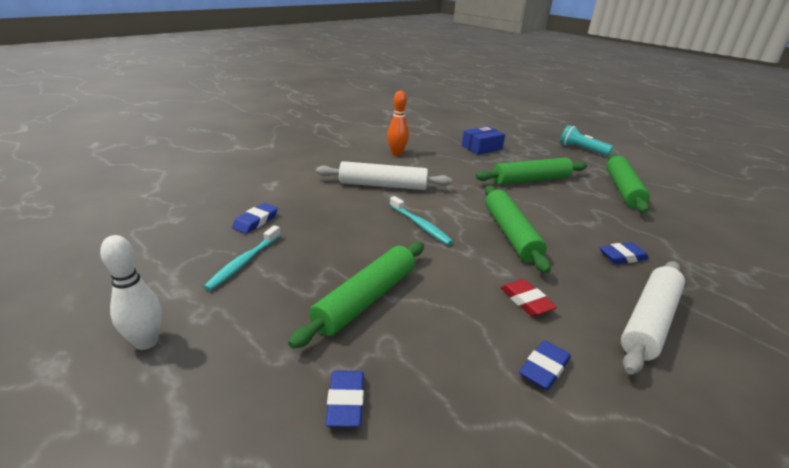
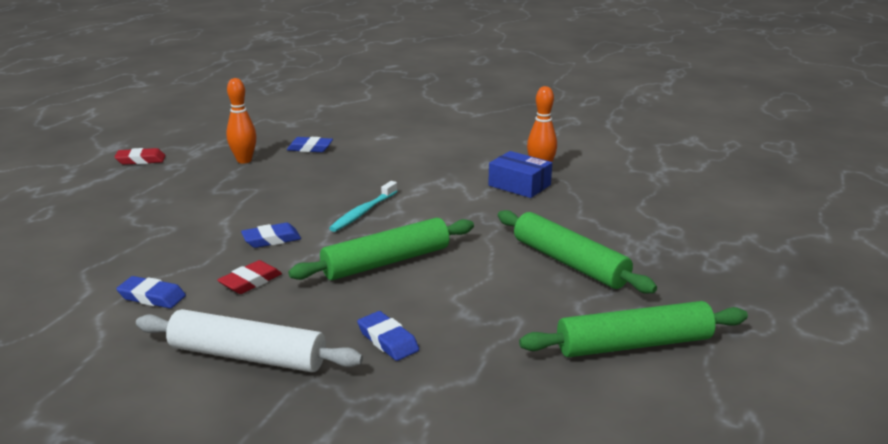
camera: 70 degrees right, 5 degrees down
(146, 342) = (141, 160): white bowling pin -> red eraser
(244, 262) = (244, 160): turquoise toothbrush -> orange bowling pin
(346, 402) = (99, 227): blue eraser -> blue eraser (271, 239)
(366, 299) = (217, 212): green rolling pin -> none
(383, 185) = (439, 180): white rolling pin -> none
(481, 148) = (647, 216): blue box -> blue box (519, 185)
(581, 149) = (784, 300): turquoise flashlight -> none

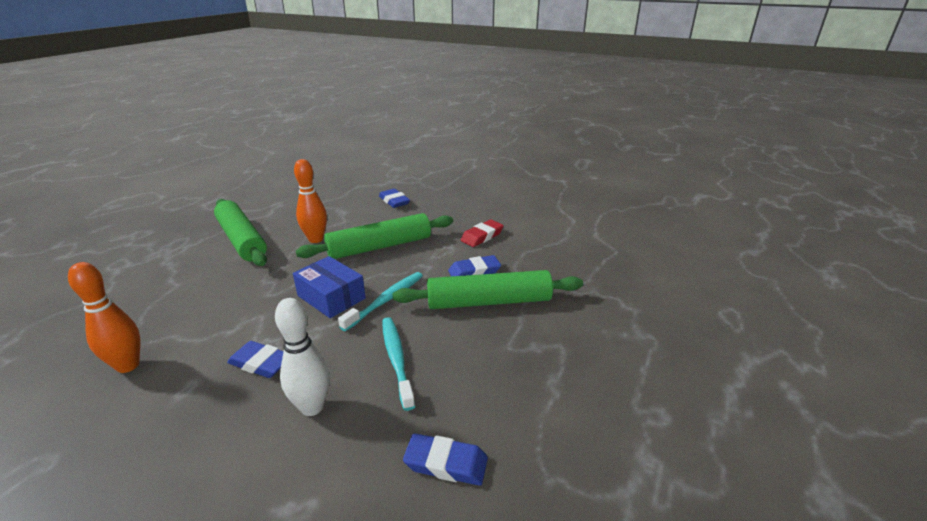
camera: 175 degrees left, 5 degrees up
(141, 160) = (725, 438): red eraser -> none
(152, 297) = (546, 229): blue eraser -> blue eraser (261, 363)
(244, 160) = (550, 424): orange bowling pin -> orange bowling pin (316, 239)
(247, 356) = (471, 197): white rolling pin -> none
(345, 180) = (396, 359): none -> turquoise toothbrush
(395, 161) = (312, 407): none -> white bowling pin
(519, 185) = (186, 335): blue box -> blue box (331, 297)
(633, 344) = (261, 194): green rolling pin -> green rolling pin (489, 302)

